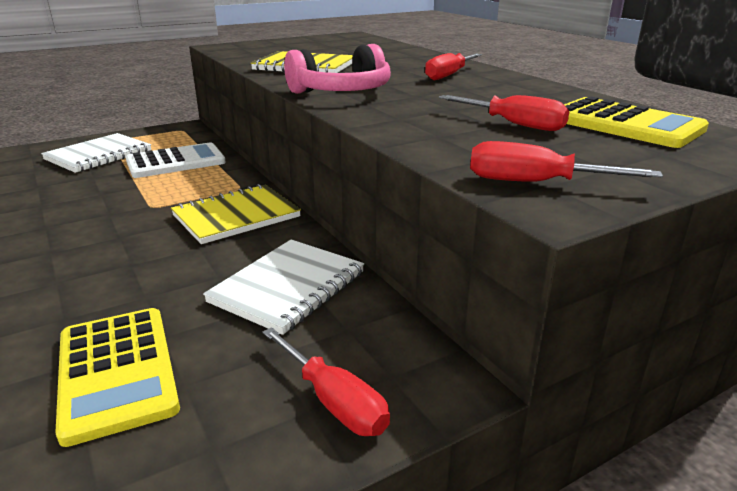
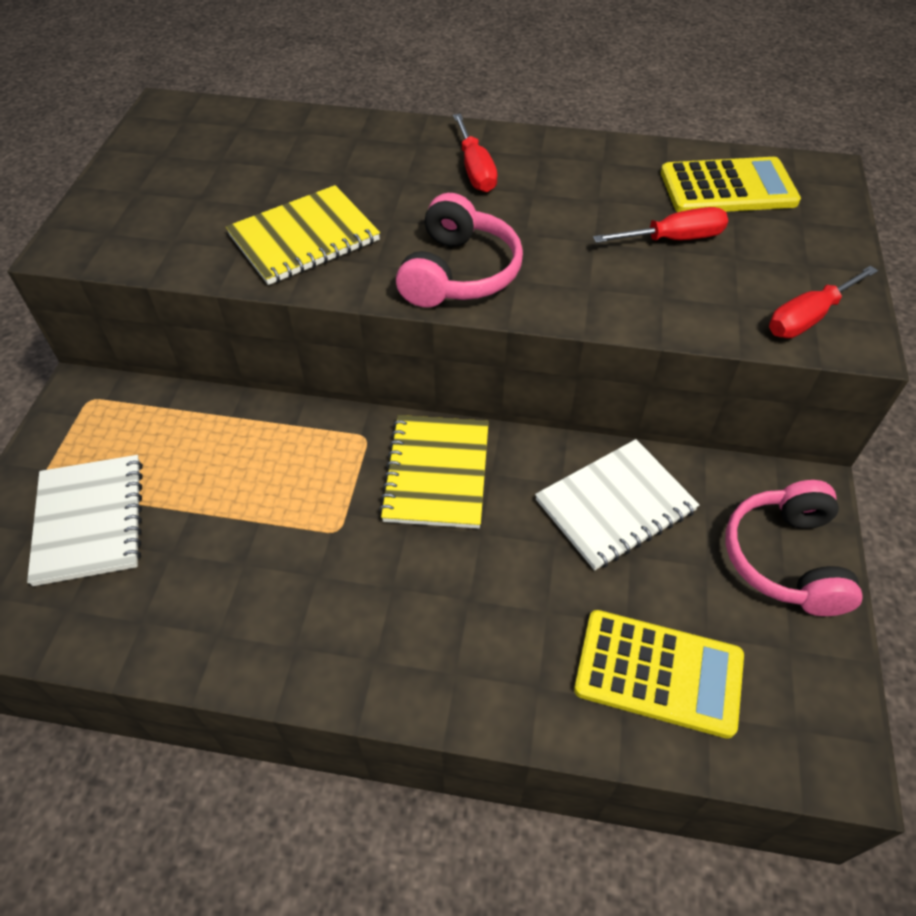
camera: 50 degrees left, 25 degrees up
(176, 162) = (214, 455): white calculator -> none
(288, 287) = (615, 506): white notebook -> white notebook turned 75 degrees clockwise
(334, 401) = (785, 559): red screwdriver -> pink headphones

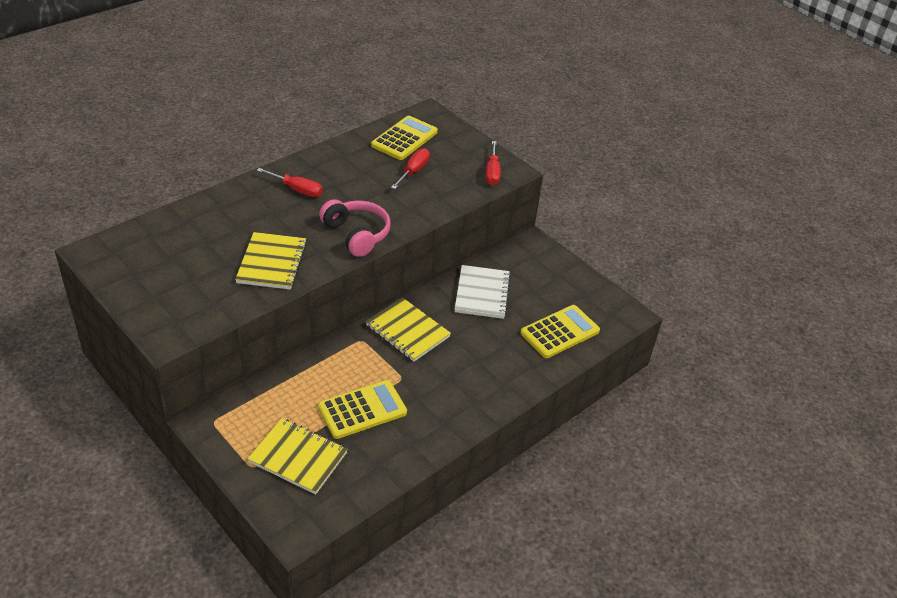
camera: 55 degrees left, 10 degrees down
(90, 521) = (298, 457): white notebook -> yellow notebook
(235, 529) = (362, 410): none -> yellow calculator
(785, 559) = (552, 269): pink headphones -> none

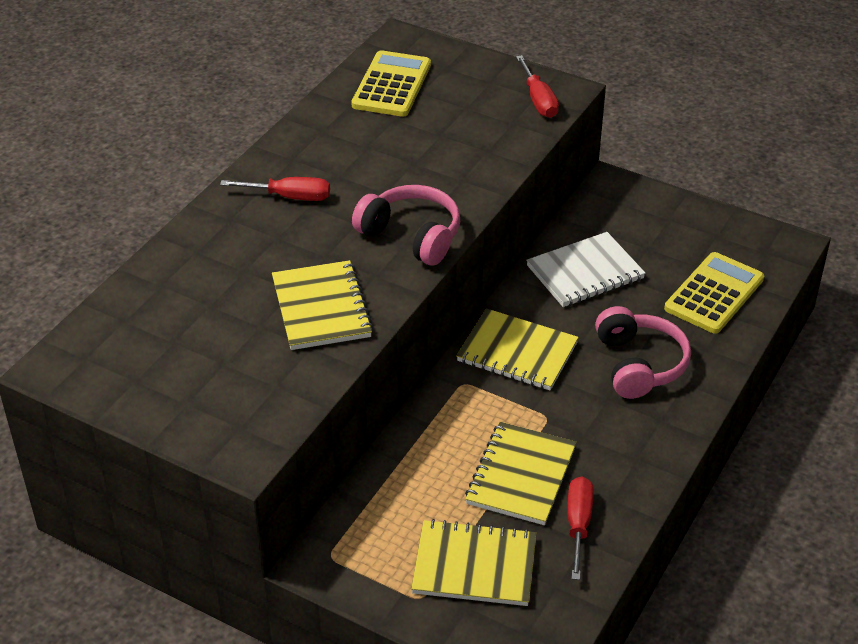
camera: 15 degrees left, 0 degrees up
(362, 410) = (521, 476): yellow calculator -> yellow notebook
(413, 171) = (432, 127): red screwdriver -> red screwdriver (578, 524)
(482, 293) = (585, 272): white notebook -> white notebook turned 75 degrees clockwise
(482, 362) = (638, 364): none -> pink headphones

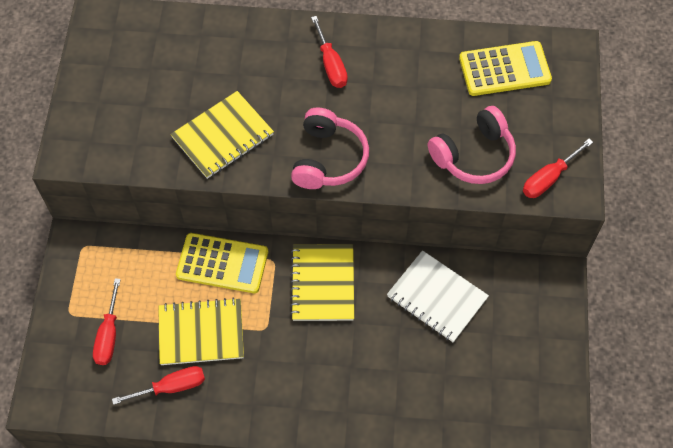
camera: 65 degrees right, 20 degrees up
(474, 565) = (109, 335): yellow notebook -> red screwdriver
(638, 364) = (351, 372): pink headphones -> pink headphones (474, 155)
(714, 294) = (463, 402): yellow calculator -> yellow calculator (222, 263)

